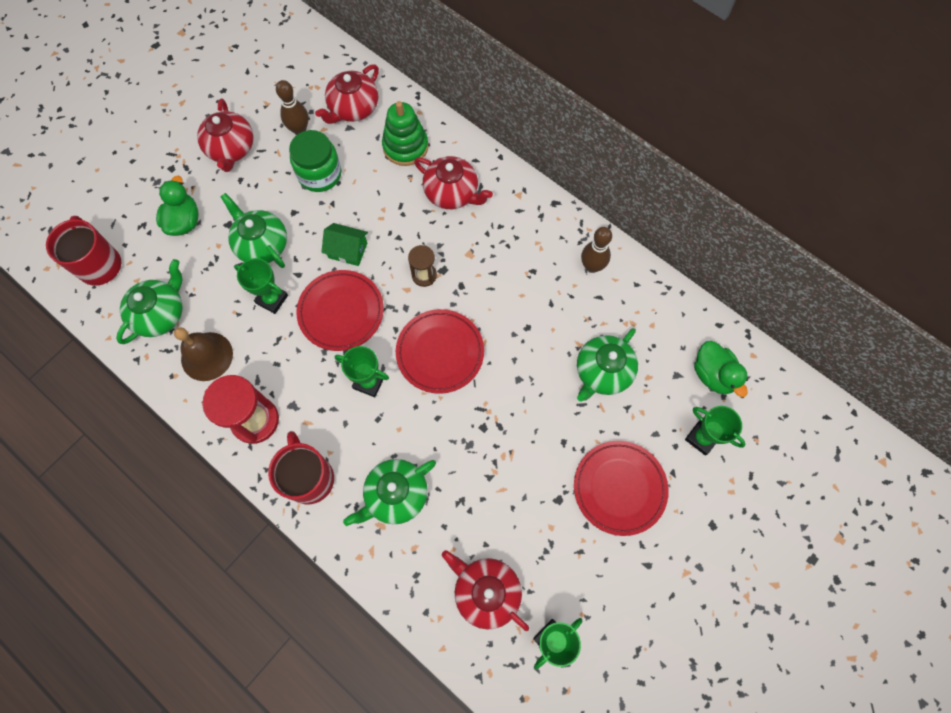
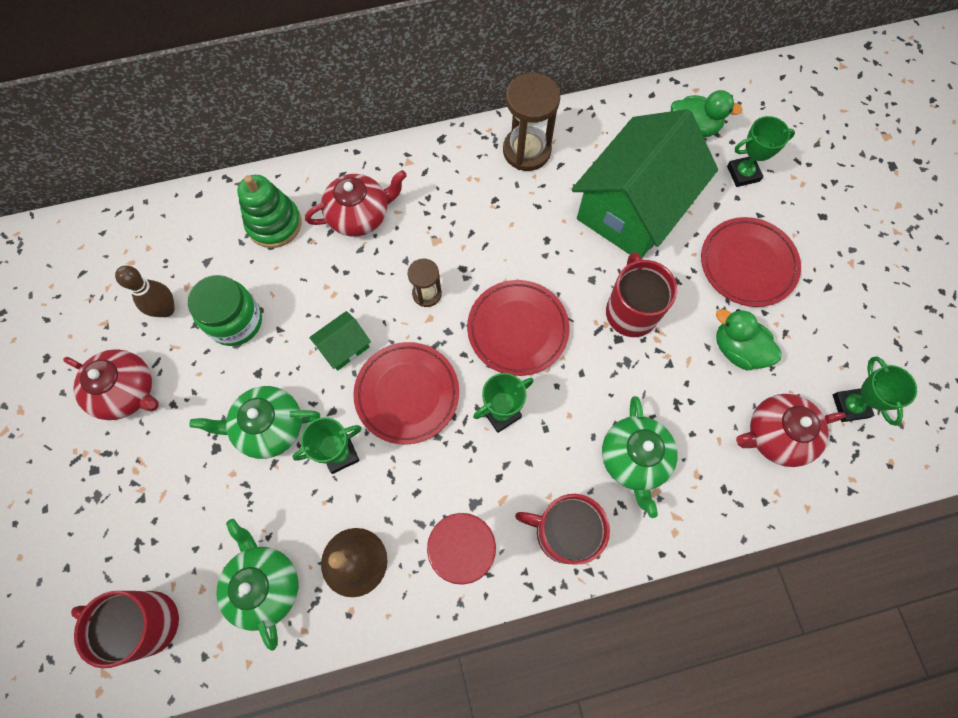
camera: 55 degrees left, 0 degrees up
(184, 221) = (172, 493): green duck -> green duck (737, 349)
(353, 108) = (188, 244): red teapot -> none
(512, 423) = (631, 311): none -> red mug
(592, 266) = (526, 151): brown bowling pin -> brown hourglass
(602, 372) = (633, 208): green teapot -> green house

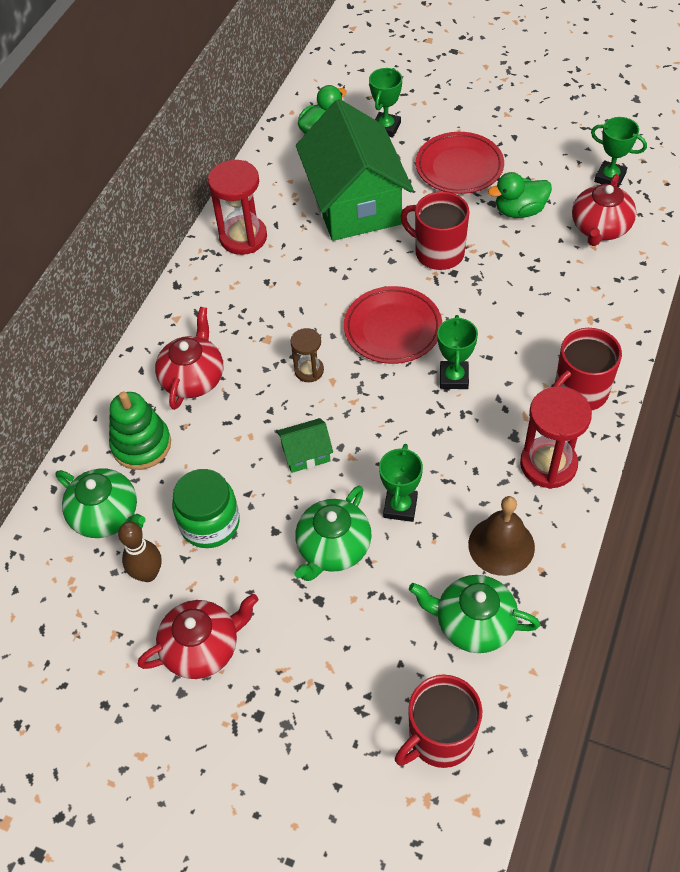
camera: 50 degrees left, 15 degrees down
(344, 347) = (306, 453): green house -> green house turned 75 degrees clockwise
(407, 394) = (386, 431): red plate -> none
(526, 151) = (243, 237): brown hourglass -> red hourglass
(634, 459) = (555, 317): green teapot -> green teapot (106, 515)

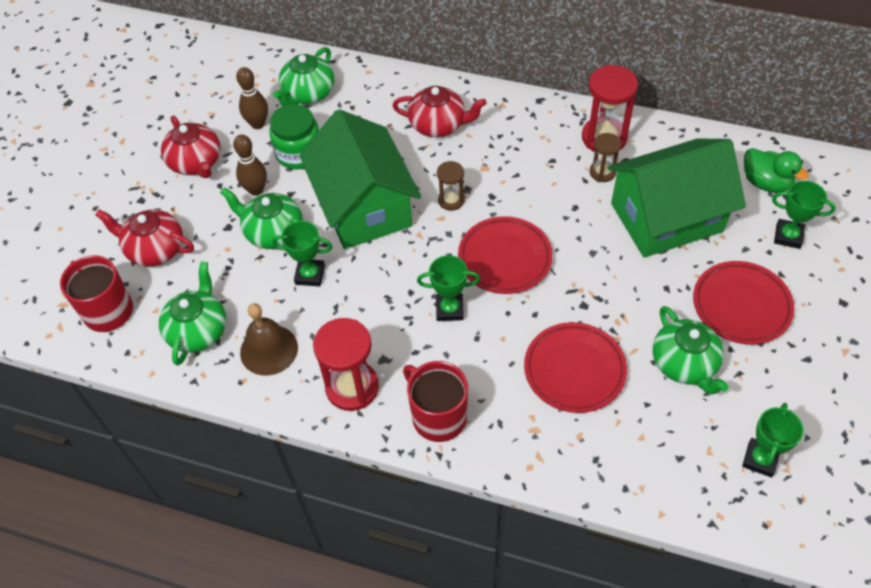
camera: 85 degrees right, 0 degrees up
(141, 445) = (371, 103): green stacking toy -> none
(263, 570) = (256, 190): none -> brown bowling pin
(290, 243) = (602, 172): none -> brown hourglass
(306, 453) = (363, 206): green house -> green house, size x2.49
(438, 252) = (609, 291): red mug -> none
(519, 211) = (684, 364): green duck -> green teapot
(526, 285) = (574, 370): none -> red plate
(600, 228) = (672, 445): red teapot -> red teapot (155, 249)

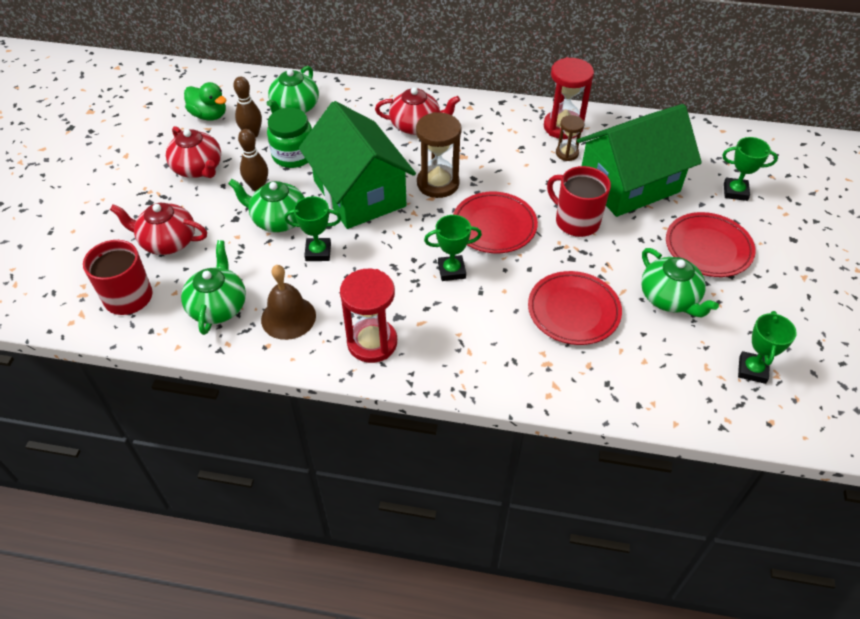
camera: 10 degrees left, 5 degrees down
(438, 416) = (456, 360): red mug -> red mug (576, 221)
(451, 200) = (438, 183): brown hourglass -> brown hourglass, size x1.78
(765, 183) = (707, 152): green duck -> green duck (209, 115)

